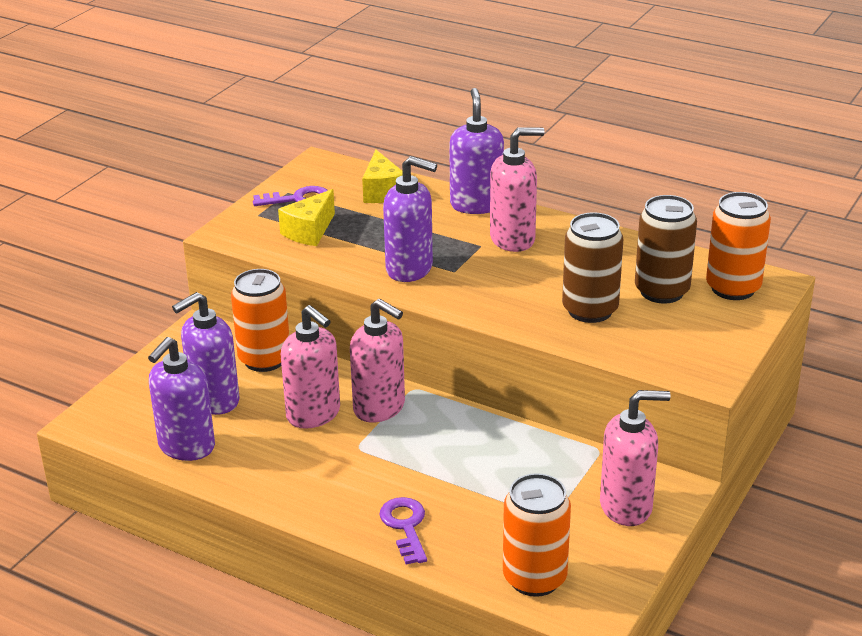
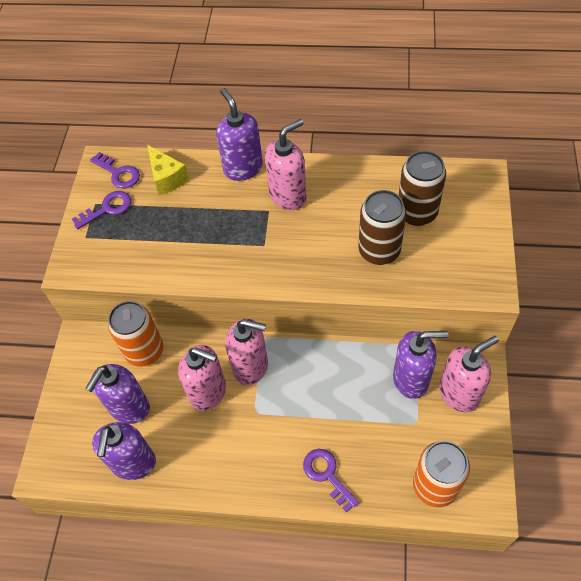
camera: 20 degrees left, 25 degrees up
(309, 231) = (135, 242): yellow cheese -> none
(331, 175) = (118, 173): none -> purple key
(410, 269) = (231, 255): purple soap dispenser -> purple soap dispenser (411, 379)
(733, 288) = (461, 191): orange can -> none

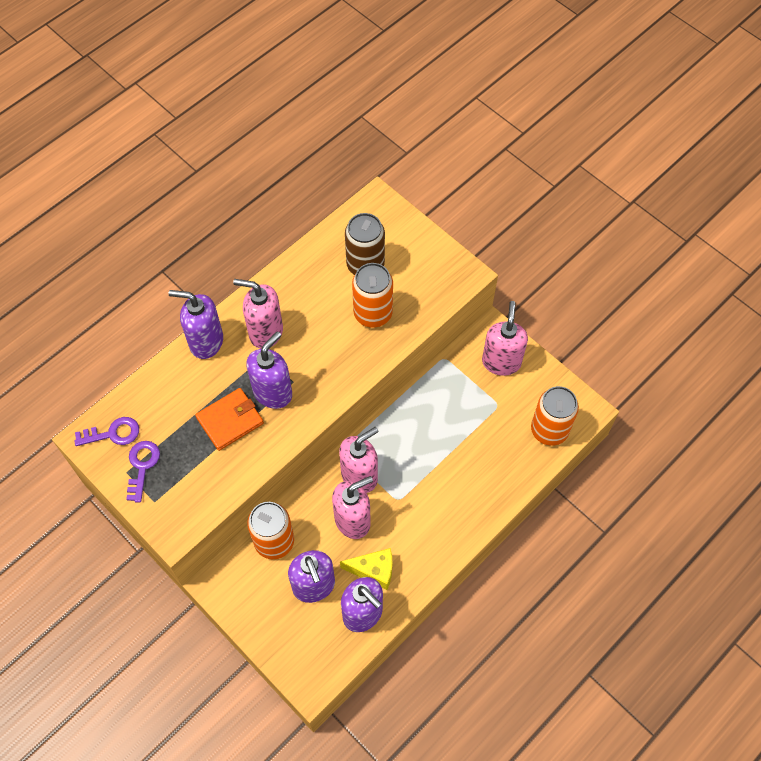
camera: 55 degrees left, 5 degrees up
(167, 178) = (157, 401): yellow cheese -> yellow cheese (373, 570)
(192, 231) = (230, 420): none -> orange wallet
(288, 196) = (265, 332): pink soap dispenser -> pink soap dispenser turned 75 degrees counterclockwise
(327, 475) = (485, 489): purple key -> none
(379, 251) = (373, 313): brown can -> orange can
(411, 379) = (465, 381): purple soap dispenser -> purple soap dispenser (273, 392)

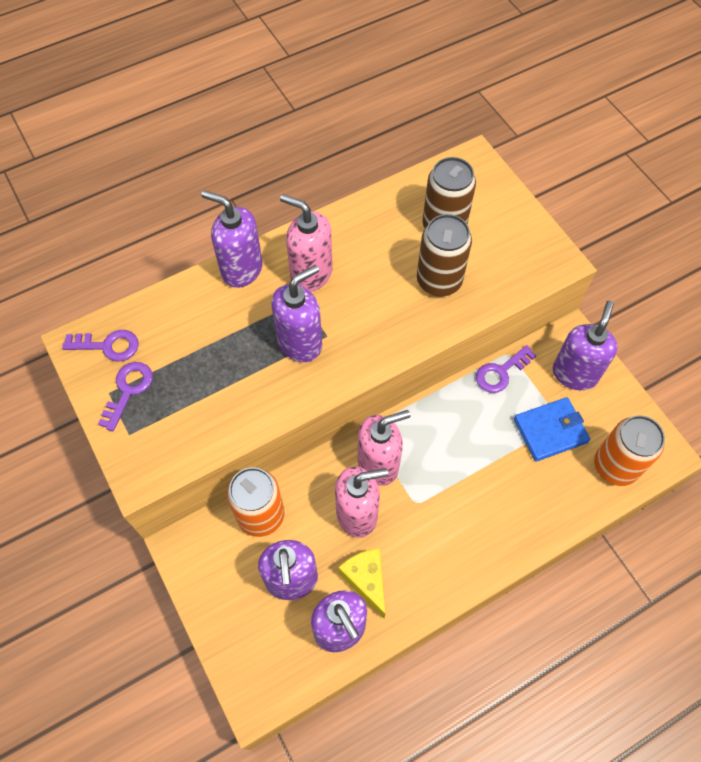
camera: 15 degrees right, 0 degrees up
(230, 420) = (242, 363): orange wallet -> none
(373, 313) = (439, 281): orange can -> brown can
(373, 570) = (366, 580): yellow cheese -> yellow cheese turned 135 degrees counterclockwise
(441, 375) = (500, 372): none -> purple key
(492, 414) = (550, 430): none -> blue wallet
(501, 362) = (574, 373): pink soap dispenser -> purple soap dispenser

